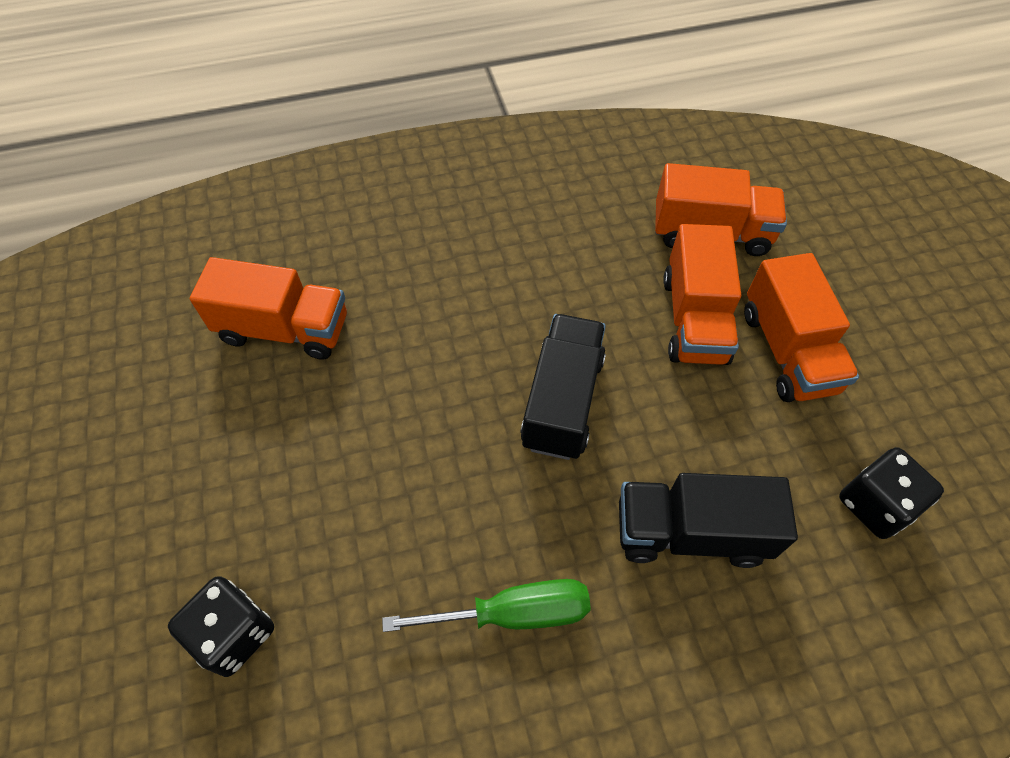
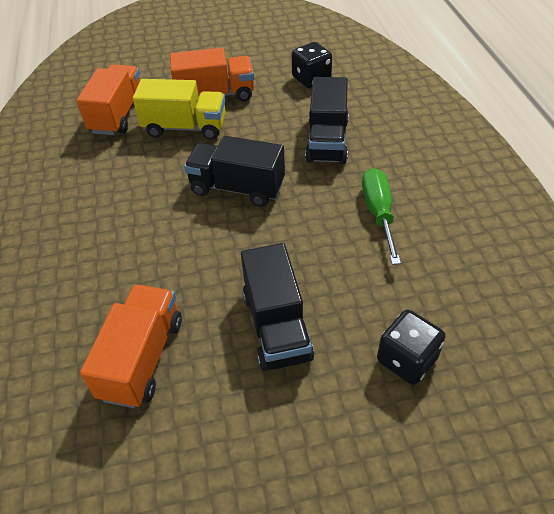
camera: 85 degrees left, 10 degrees down
(309, 466) = (276, 326): none -> black truck
(694, 319) = (185, 127): orange truck -> yellow truck

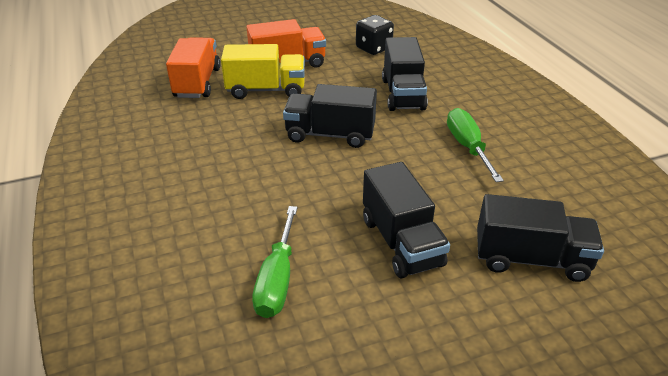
camera: 10 degrees left, 10 degrees down
(142, 358) = (277, 279): orange truck -> green screwdriver
(406, 359) = (530, 259): black dice -> black truck

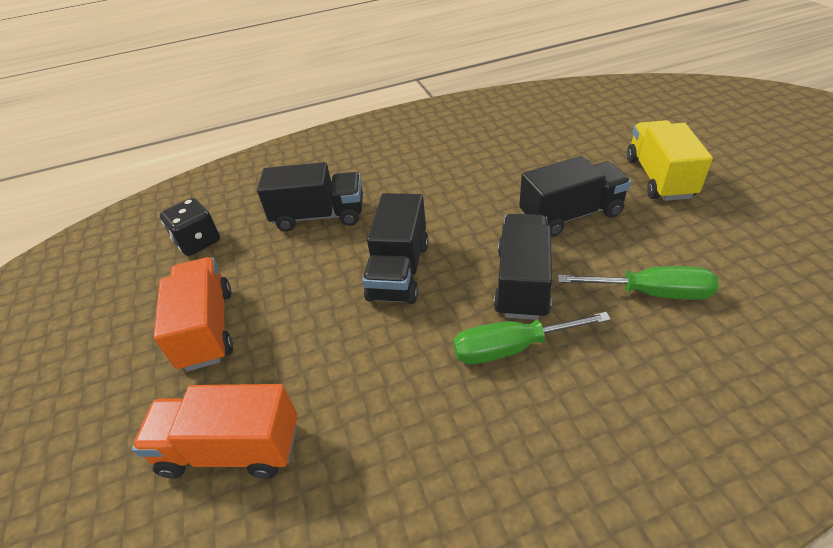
camera: 85 degrees left, 5 degrees up
(266, 90) = (279, 346): yellow truck -> yellow truck (659, 177)
(467, 147) = (423, 176): green screwdriver -> green screwdriver (512, 348)
(530, 259) = (569, 152): black truck -> black truck (522, 282)

